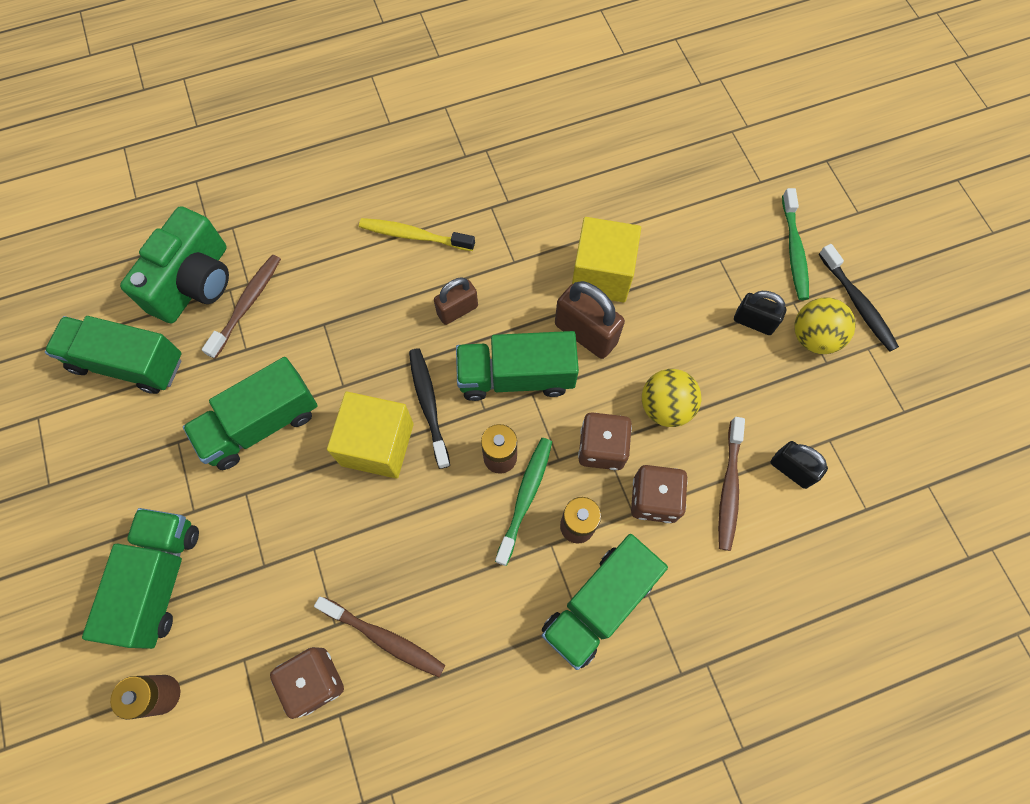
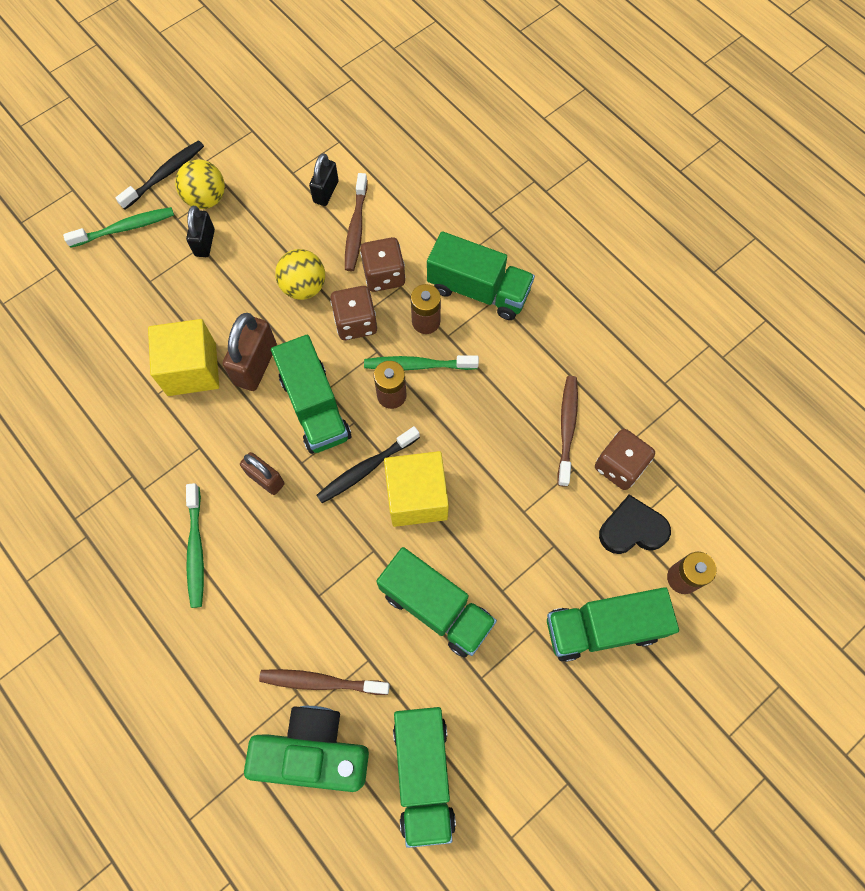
camera: 110 degrees left, 0 degrees up
(239, 661) = (632, 529): none -> black heart
(414, 235) = (196, 550): yellow toothbrush -> green toothbrush
(729, 488) = (356, 228): brown toothbrush -> brown toothbrush turned 105 degrees clockwise

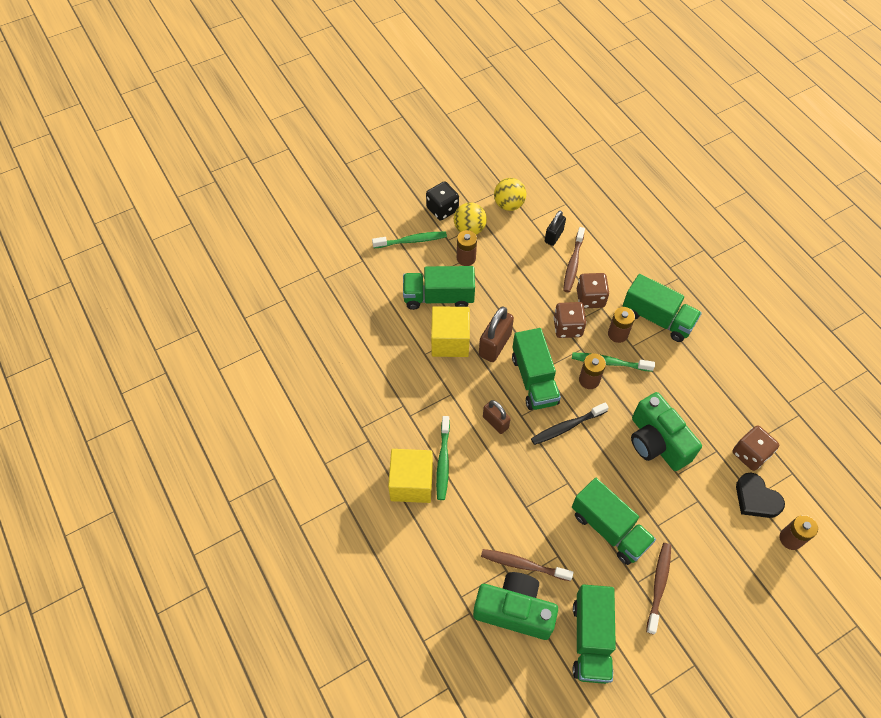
camera: 10 degrees right, 10 degrees down
(165, 175) = (442, 209): black toothbrush -> black dice
(204, 242) = (466, 258): black padlock -> brown battery
(304, 287) = (533, 298): yellow ball -> yellow ball (509, 204)
(417, 497) = (601, 451): yellow cube -> yellow cube (411, 483)
(491, 470) = (656, 442): none -> green camera
(567, 428) = (714, 422): brown toothbrush -> brown toothbrush (658, 585)
(602, 627) = (729, 563): green truck -> green truck (438, 297)
(632, 529) = (756, 499): black heart -> black heart turned 135 degrees counterclockwise

